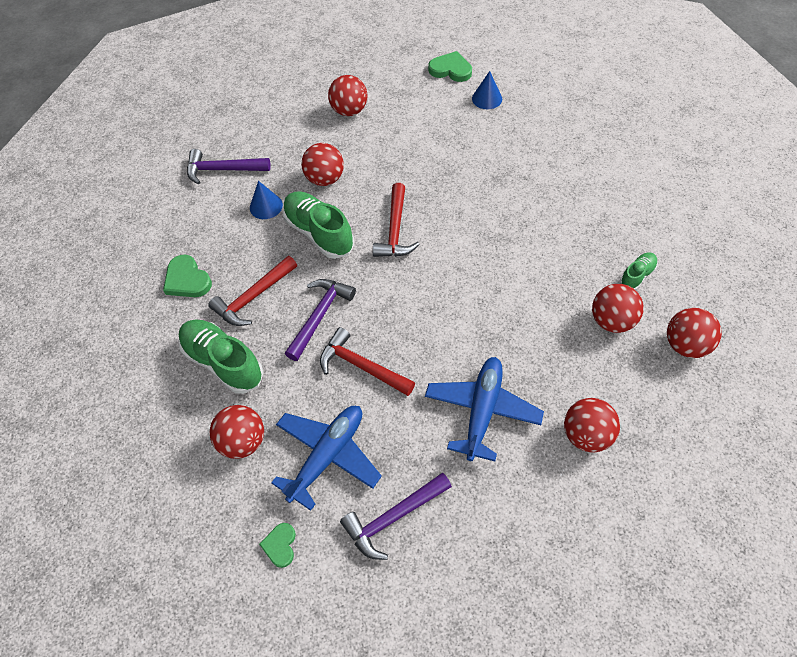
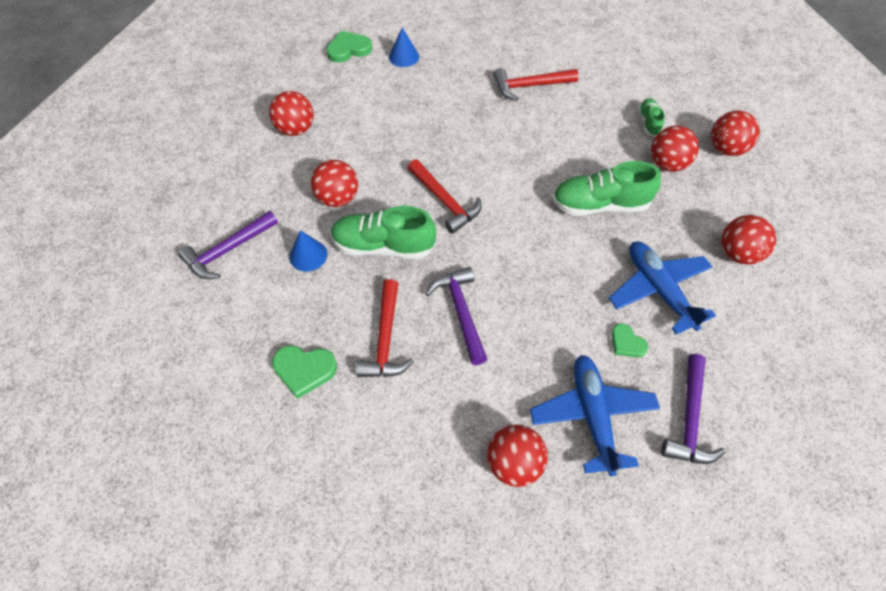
camera: 45 degrees left, 0 degrees up
(223, 362) = (421, 414): green shoe -> green shoe (600, 205)
(280, 545) = (637, 517): green heart -> green heart (627, 343)
(361, 366) = (539, 326): red hammer -> red hammer (530, 86)

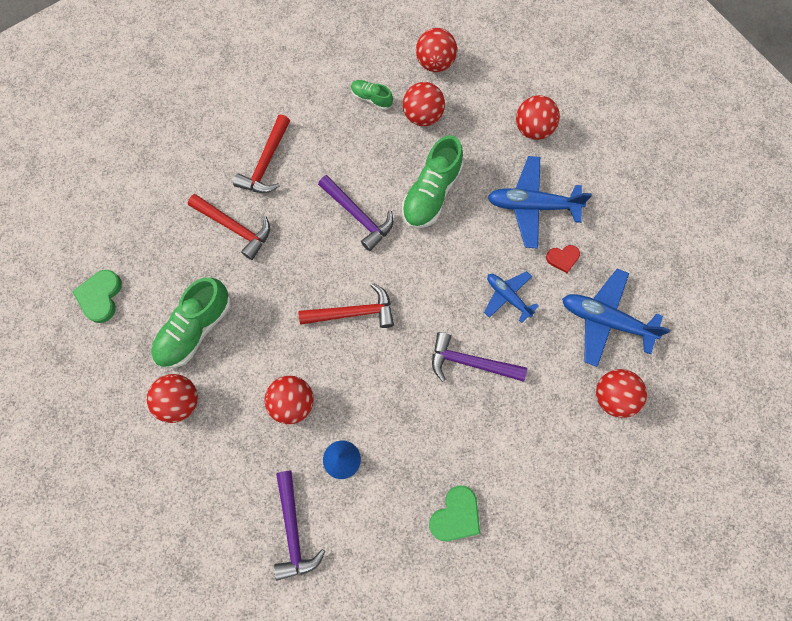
camera: 60 degrees left, 15 degrees up
(383, 246) = (370, 390): green shoe -> green shoe (195, 329)
(385, 339) = (463, 435): red hammer -> red hammer (234, 227)
(404, 56) = (149, 250): blue cone -> none
(549, 313) = (508, 297): none -> blue plane
(627, 343) = (563, 258): green heart -> red heart
(689, 419) = (640, 257): purple hammer -> purple hammer (358, 216)

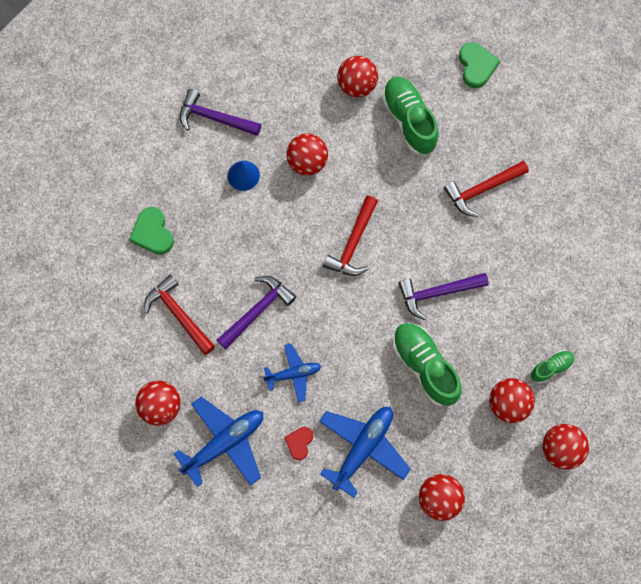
camera: 120 degrees right, 0 degrees up
(100, 296) = (476, 66): green heart -> green heart turned 45 degrees clockwise
(266, 163) = (531, 243): red hammer -> red hammer (179, 314)

